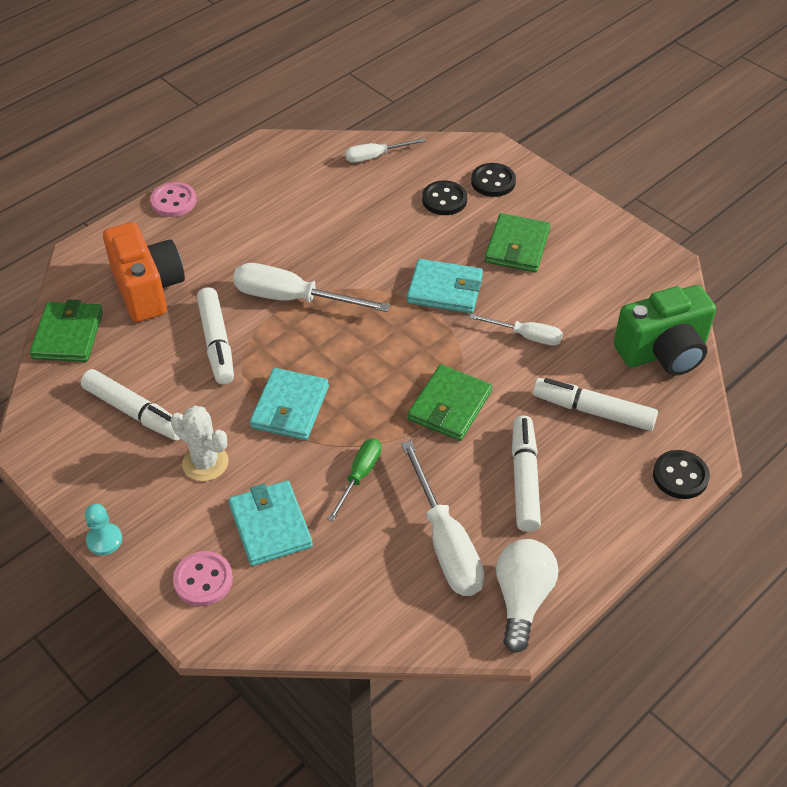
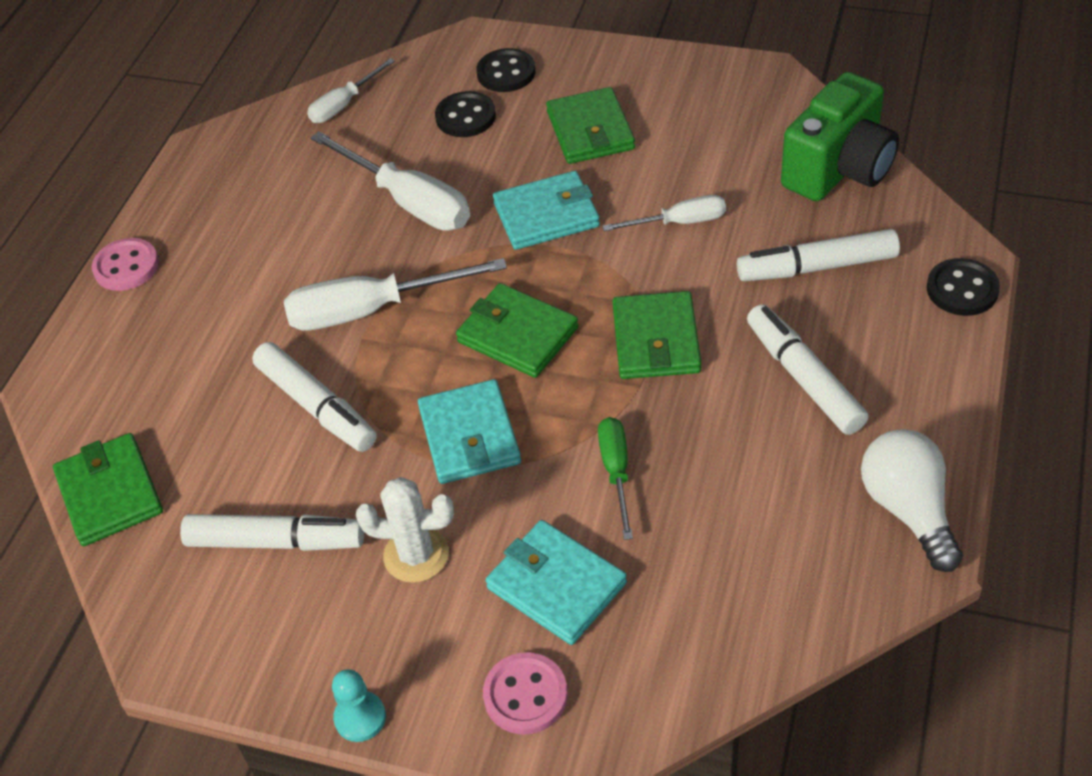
camera: 25 degrees left, 0 degrees up
(148, 289) = (175, 386): orange camera -> none
(367, 358) = (517, 335): none -> green wallet
(445, 543) = (774, 494): white screwdriver -> white screwdriver (408, 202)

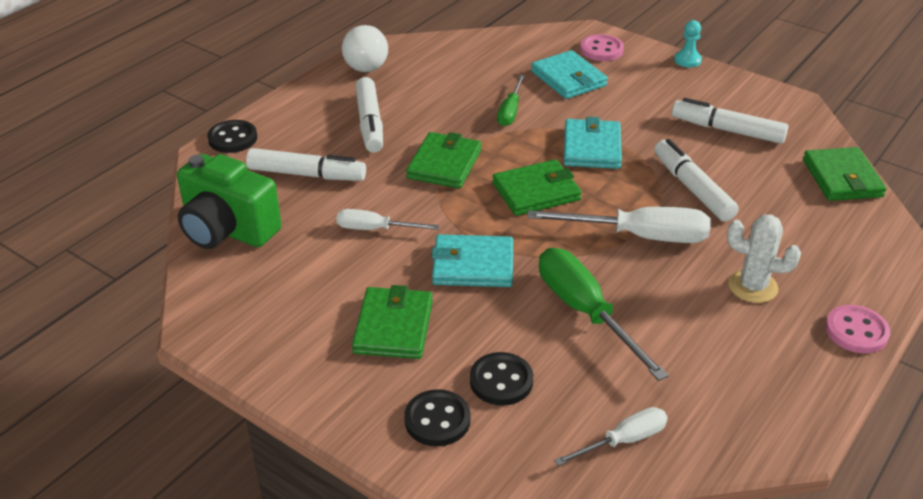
camera: 165 degrees left, 10 degrees down
(408, 202) = (585, 312): white screwdriver -> green screwdriver
(416, 555) = (642, 106): white cactus -> white cactus (752, 286)
(517, 335) = (536, 191): green wallet -> green wallet turned 75 degrees counterclockwise
(839, 169) = (227, 230): green camera -> green camera turned 120 degrees counterclockwise

